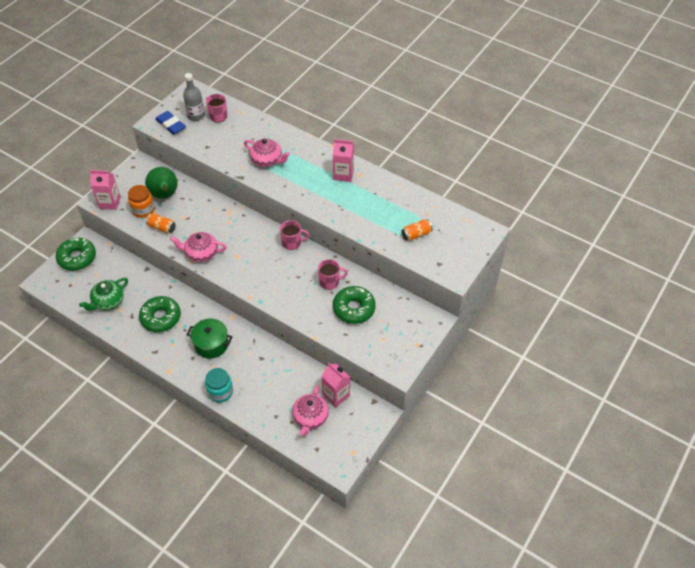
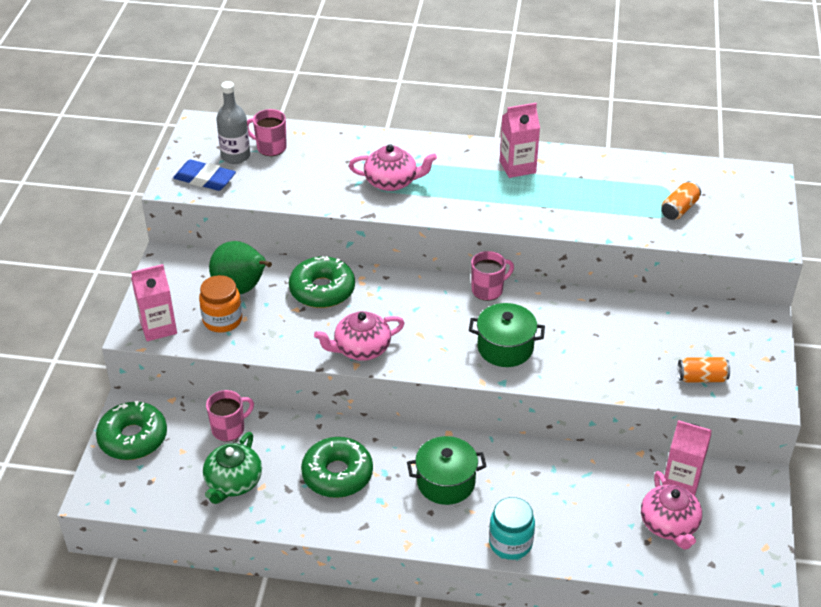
camera: 25 degrees left, 10 degrees down
(162, 227) = (271, 334): orange can -> orange can (701, 378)
(276, 281) = (505, 348): none -> green pot
(330, 282) = (583, 322): pink mug -> pink mug (229, 429)
(354, 308) = (644, 344): green donut -> green donut (322, 290)

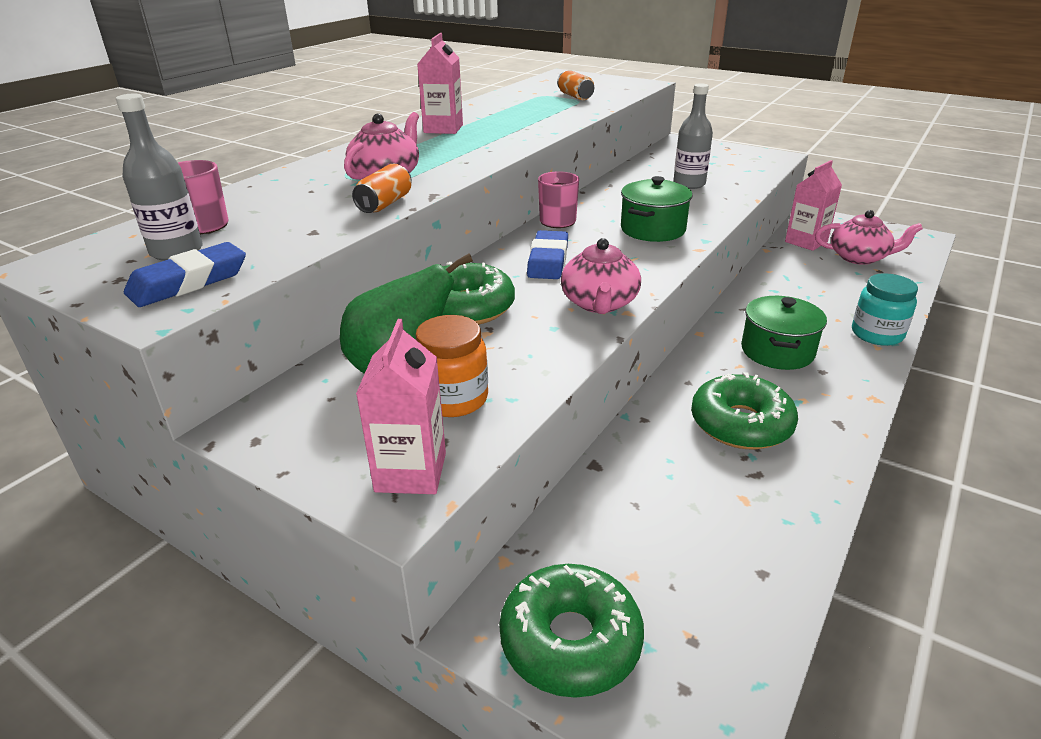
camera: 65 degrees left, 10 degrees down
(229, 429) = (609, 506): pink mug -> none
(233, 482) = (727, 528): green teapot -> none
(412, 306) = (548, 260): none -> blue eraser
(631, 349) = (689, 184): none -> grey bottle
(701, 378) = (740, 169): orange can -> orange can (385, 204)

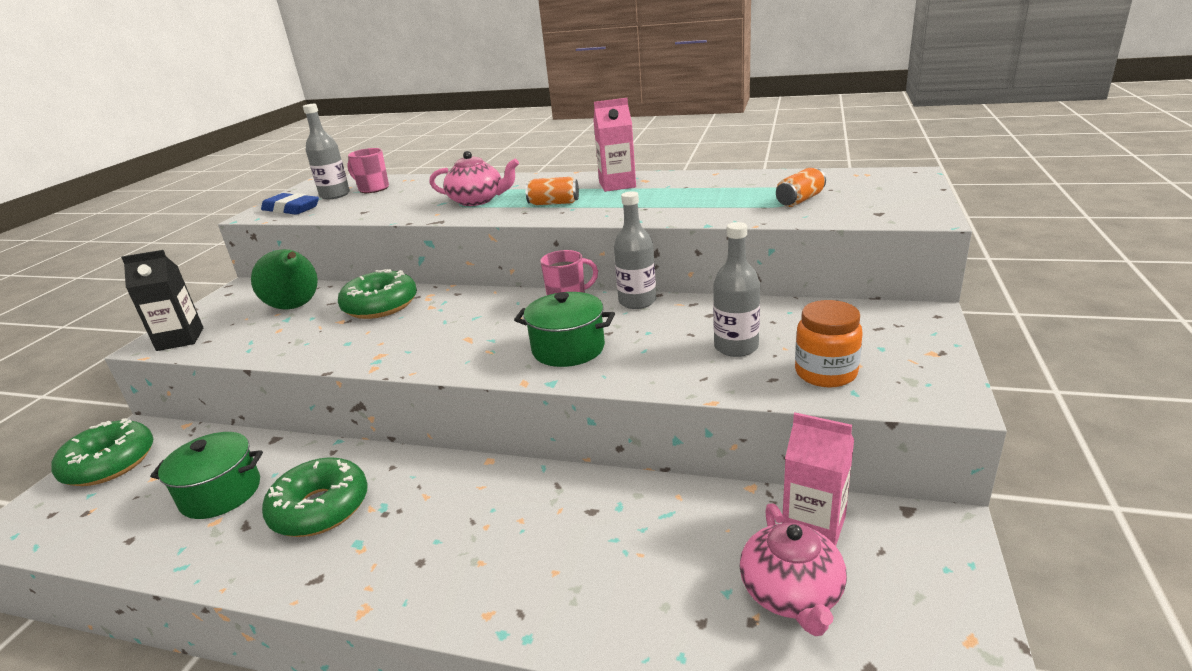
camera: 75 degrees right, 5 degrees down
(385, 204) = (417, 214): orange can -> orange can (554, 203)
(411, 472) = (180, 339): pink carton -> black carton
(453, 399) = (253, 332): orange jar -> orange jar (825, 373)
(548, 260) = (473, 315): blue eraser -> none
(588, 199) = (637, 301): none -> grey bottle
(599, 303) = (390, 352): pink teapot -> none
(777, 351) = (460, 521): green pot -> green pot (221, 493)
(877, 334) = (522, 614): turquoise jar -> none

